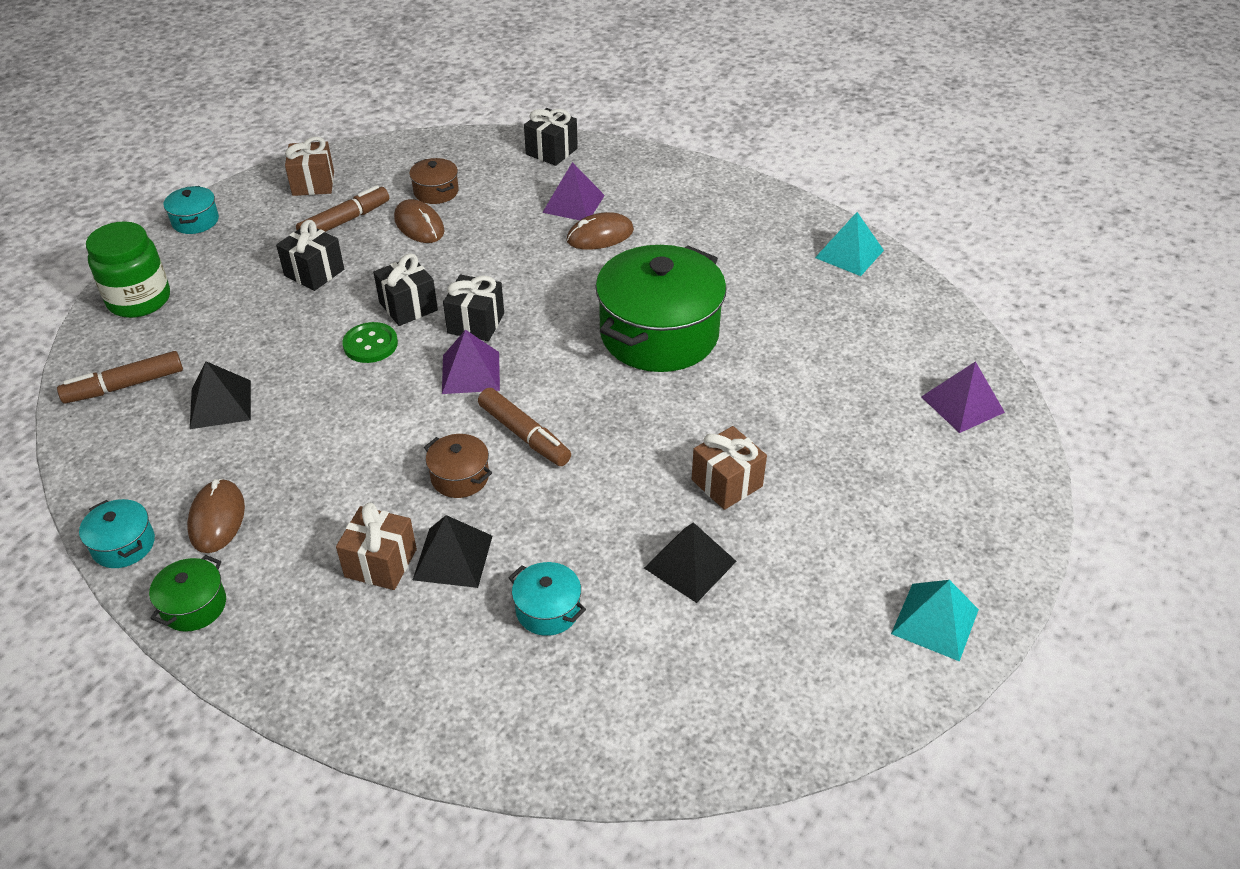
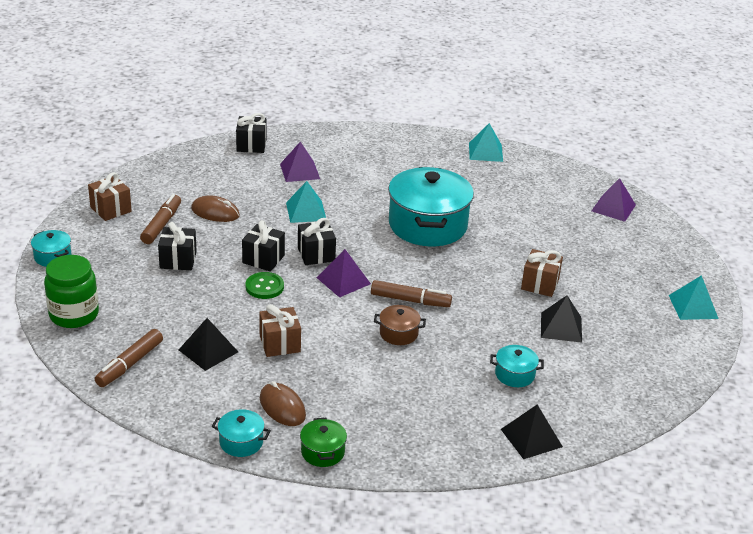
camera: 35 degrees left, 10 degrees down
(381, 563) = (403, 390): brown gift -> brown gift (280, 344)
(436, 192) = (203, 190): brown pot -> none
(453, 557) = (439, 371): black pyramid -> black pyramid (531, 438)
(525, 260) = (306, 211): none -> turquoise pyramid
(600, 236) = (336, 184): brown mouse -> none
(659, 334) = (428, 225): green pot -> turquoise pot

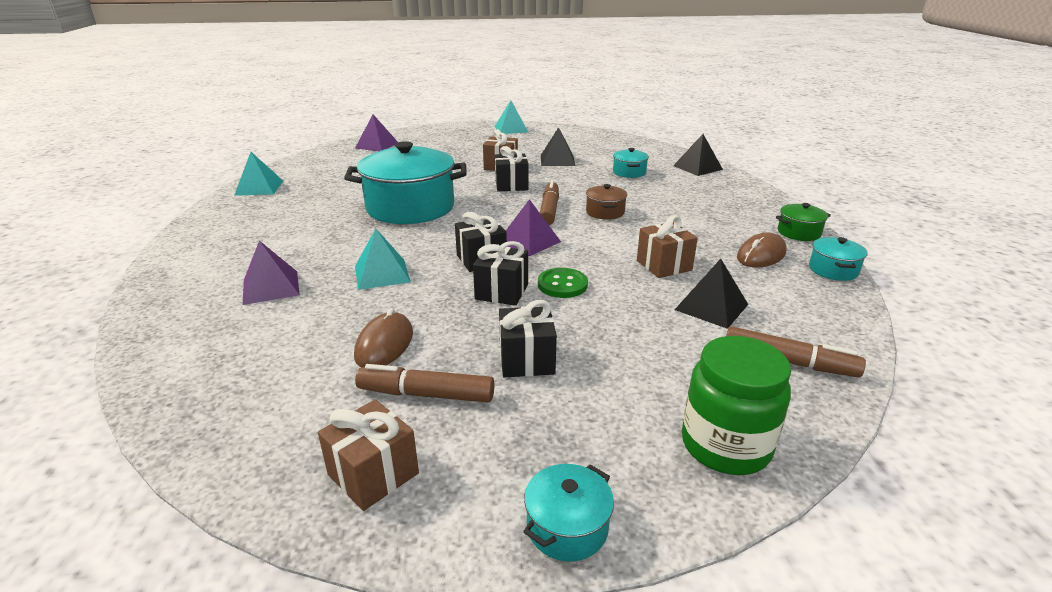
camera: 95 degrees left, 5 degrees down
(251, 145) = (167, 336): black gift -> black gift (511, 185)

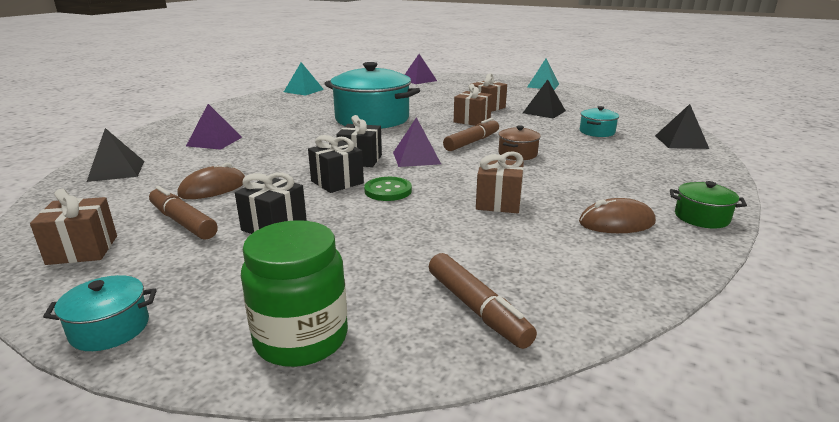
camera: 35 degrees right, 5 degrees down
(382, 274) = (284, 151): turquoise pyramid -> none
(511, 185) = (472, 120): black gift -> brown gift
(711, 307) = (484, 243): black pyramid -> black pyramid (116, 171)
(833, 270) = (682, 258): turquoise pot -> none

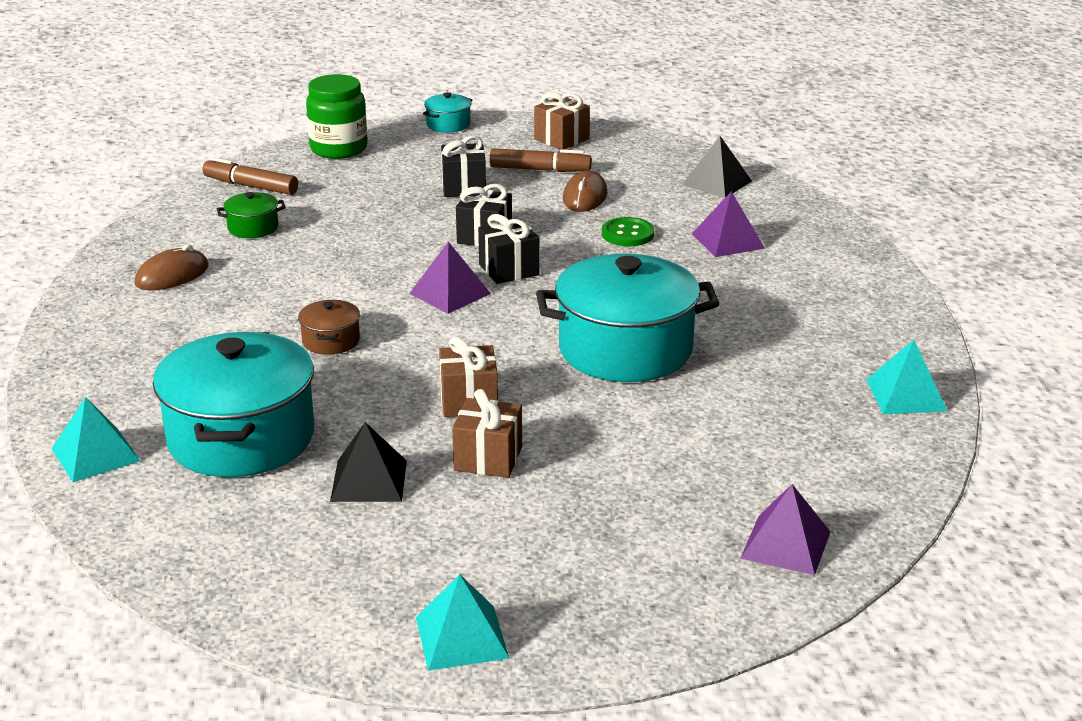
camera: 145 degrees right, 5 degrees up
(388, 191) = (420, 243): green button -> green button (627, 234)
(472, 142) = (413, 345): brown marker -> none
(498, 202) = (298, 263): brown gift -> none
(597, 132) = (241, 438): turquoise pot -> turquoise pot, size x2.31
(681, 142) = (95, 454): black pyramid -> turquoise pyramid
(701, 217) = (86, 306): green pot -> green pot (253, 228)

